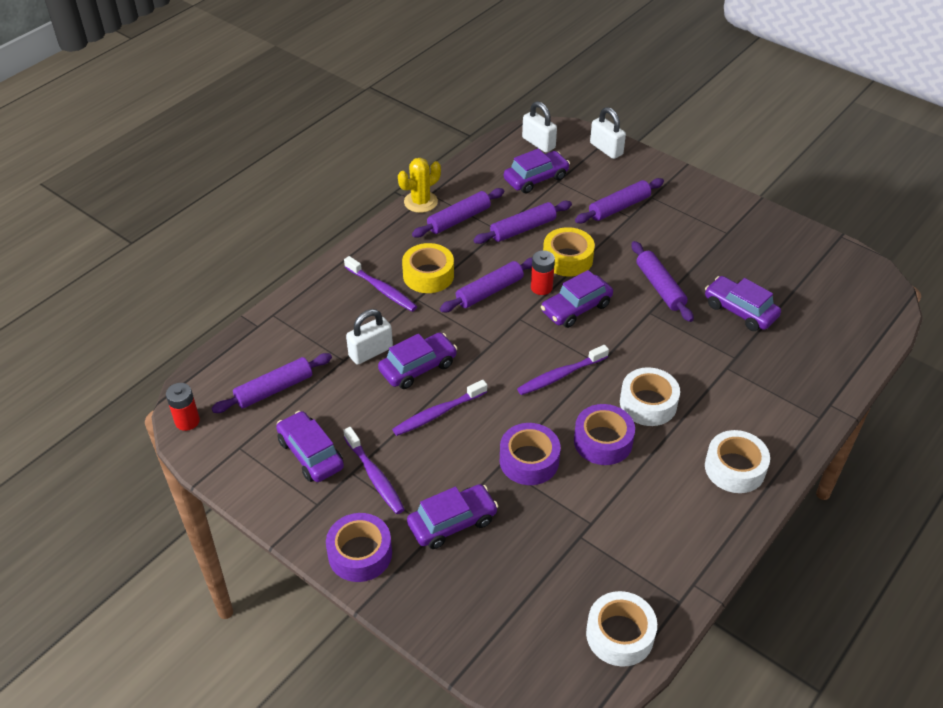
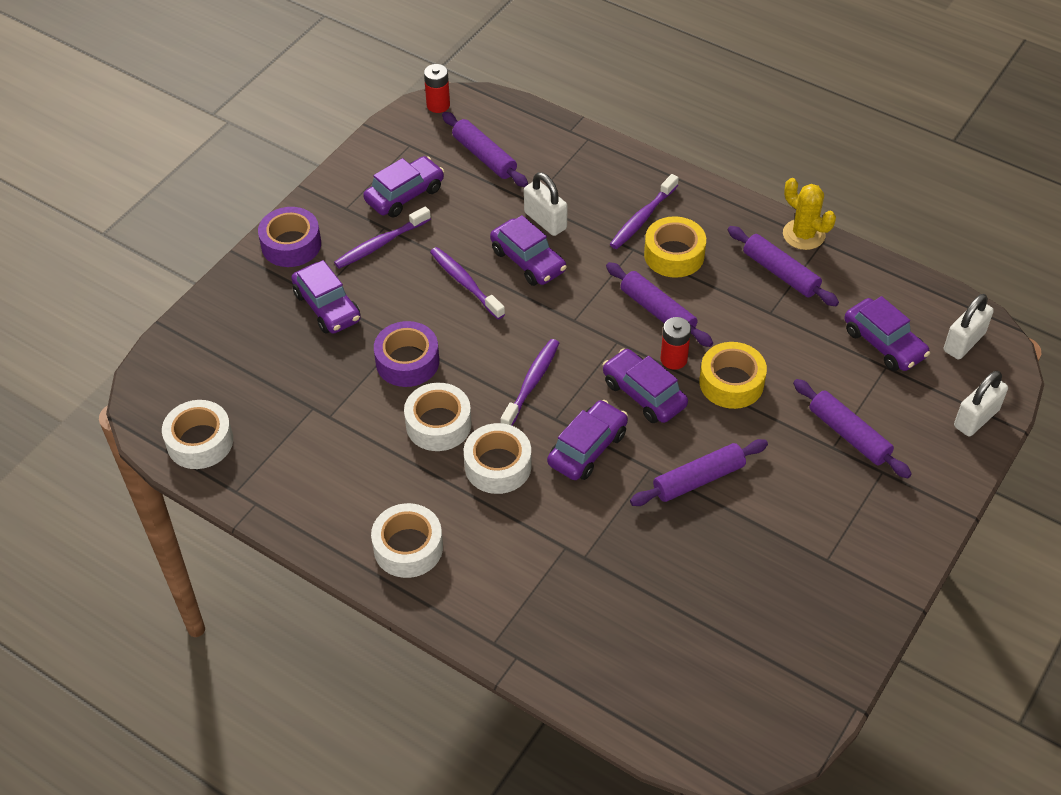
camera: 85 degrees right, 5 degrees up
(523, 229) = (778, 335): purple rolling pin -> none
(560, 375) = (531, 383): purple toothbrush -> purple toothbrush turned 60 degrees clockwise
(603, 441) = (438, 424): purple tape -> white tape
(740, 310) = (670, 567): purple car -> purple car (587, 448)

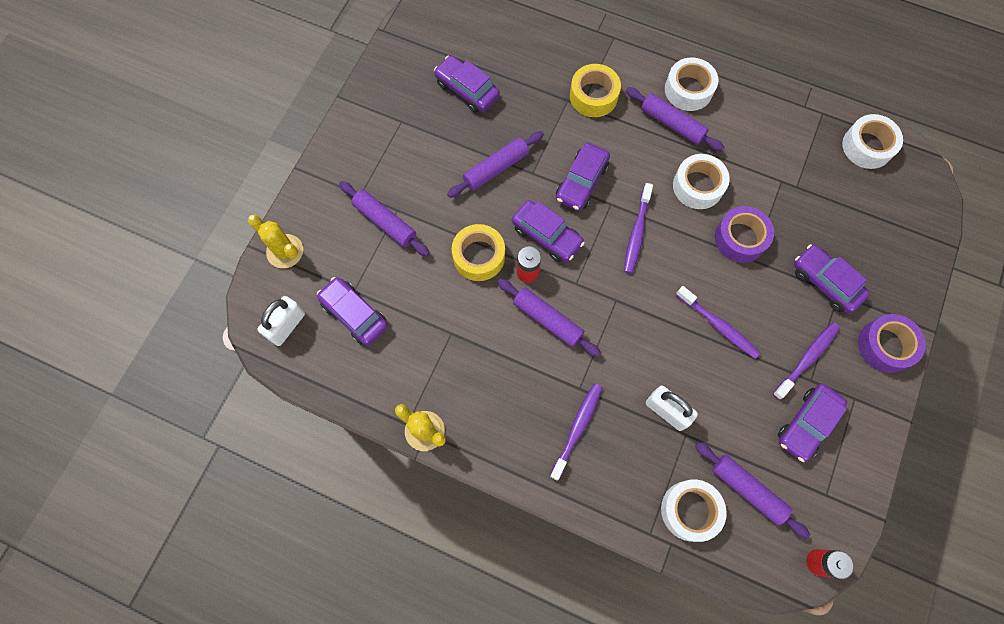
camera: 170 degrees right, 20 degrees up
(498, 466) = (644, 158): white tape -> white tape (690, 510)
(528, 261) = (670, 359): purple car -> purple car (467, 90)
(674, 255) = (542, 387): yellow tape -> yellow tape (593, 96)
(780, 273) = (444, 380): purple rolling pin -> purple rolling pin (672, 124)
(976, 418) = (285, 251): white padlock -> yellow cactus

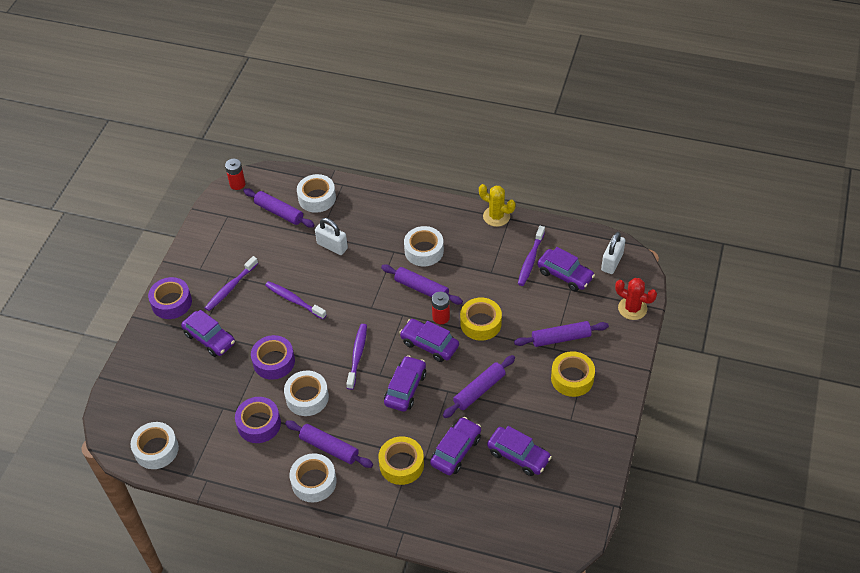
camera: 175 degrees right, 20 degrees down
(285, 251) = (632, 308): yellow cactus -> red cactus
(385, 222) = (561, 338): purple rolling pin -> purple rolling pin turned 45 degrees counterclockwise
(386, 169) = (572, 378): none -> yellow tape
(537, 383) = (424, 251): none -> white tape
(577, 428) = (393, 230): purple toothbrush -> purple toothbrush (530, 260)
(752, 161) = (259, 424): none -> purple tape
(807, 424) = (235, 250): purple car -> purple car (456, 451)

